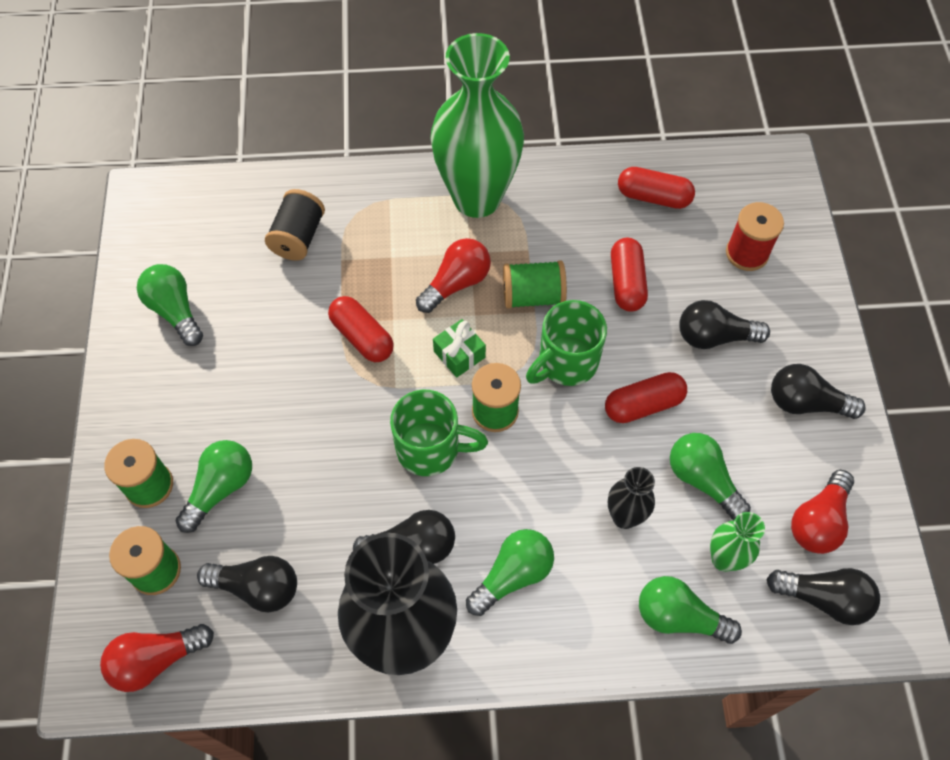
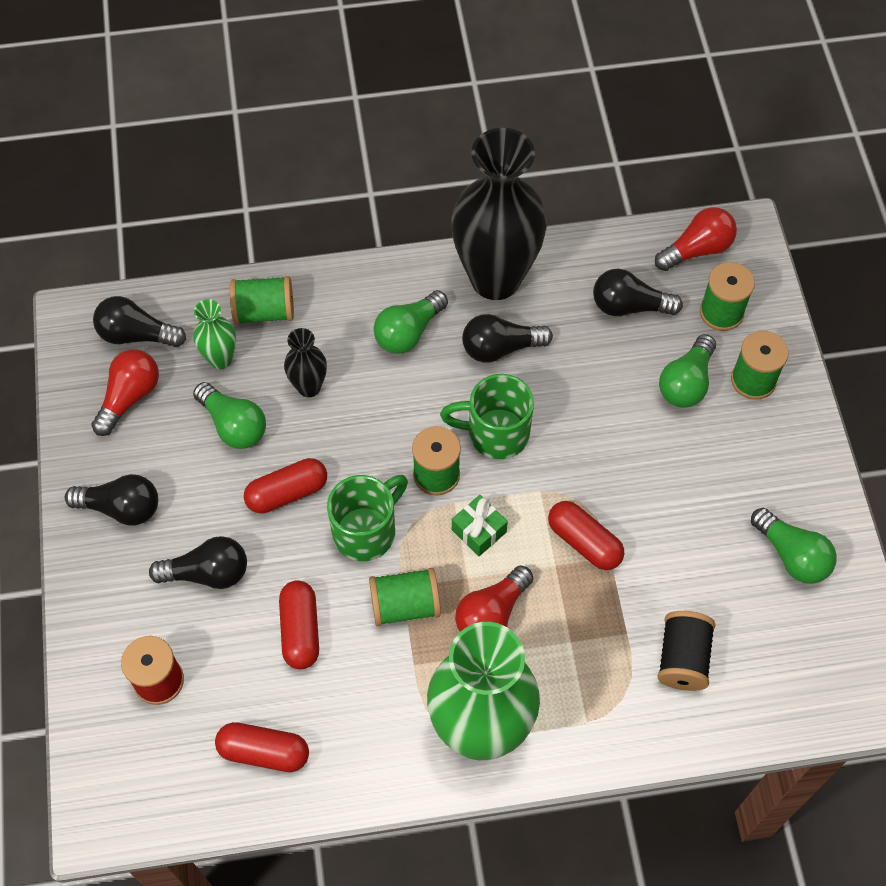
camera: 175 degrees right, 0 degrees up
(679, 617) = (264, 311): green light bulb -> green spool

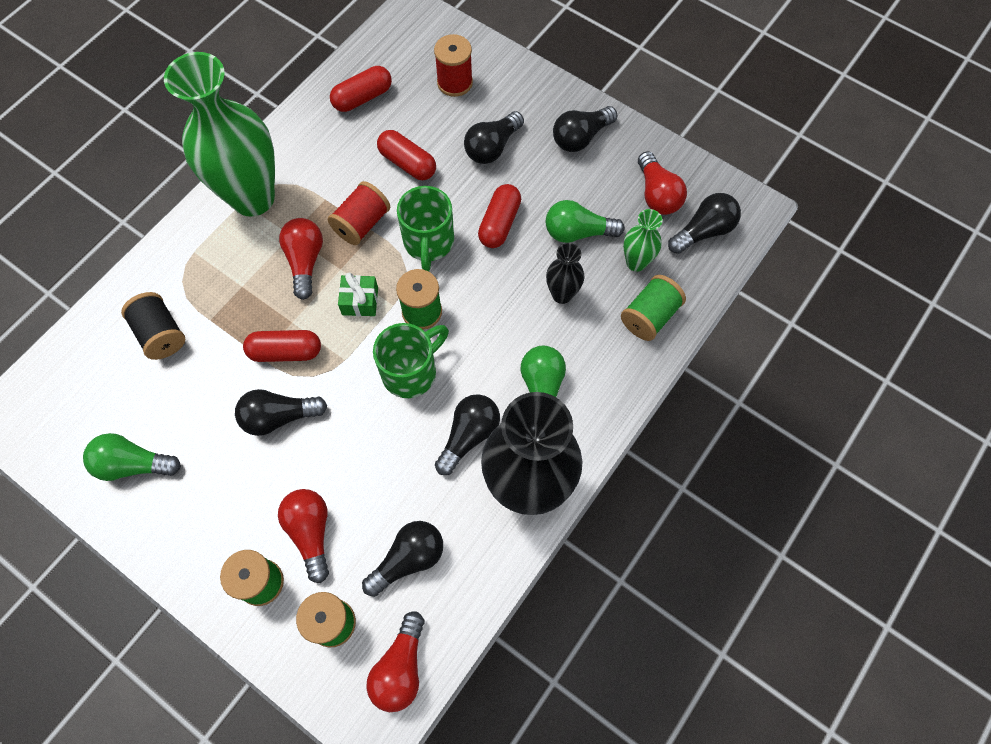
camera: 135 degrees right, 5 degrees up
(405, 605) = (362, 224): green spool -> red spool
(637, 490) = (279, 417): none -> black light bulb
(686, 383) = (311, 532): green light bulb -> red light bulb

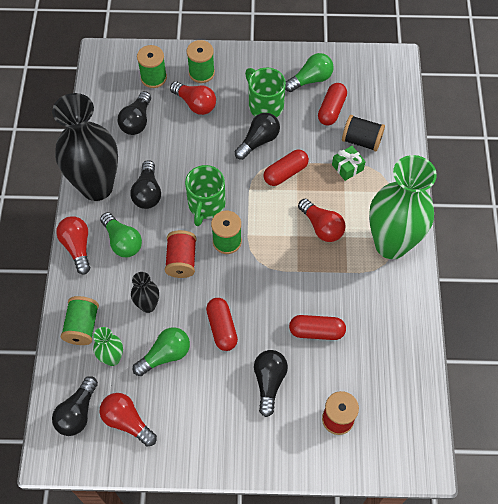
camera: 145 degrees right, 5 degrees down
(360, 301) = (268, 225): green gift -> green gift (347, 167)
(362, 97) = (391, 361): red capsule -> red capsule (331, 110)
(362, 224) = (309, 271): red spool -> red spool (181, 260)
(400, 668) = (107, 80): red light bulb -> red light bulb (77, 247)
(428, 243) = (257, 285): green mug -> green mug (265, 105)
(581, 137) = (212, 433): black light bulb -> none

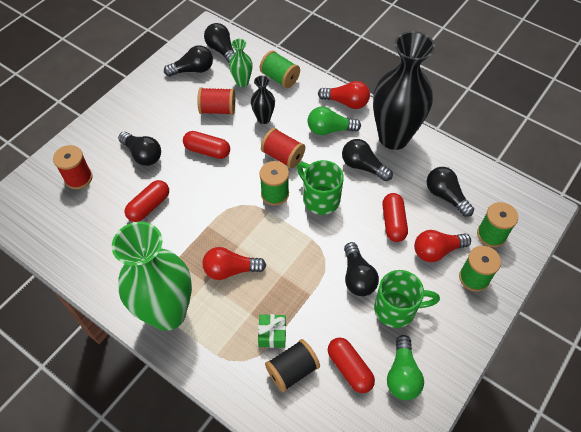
camera: 125 degrees right, 5 degrees down
(127, 421) = (193, 70): red light bulb -> black light bulb
(165, 355) = (218, 109): green light bulb -> red spool
(285, 173) = (306, 277): red capsule -> red capsule (393, 222)

